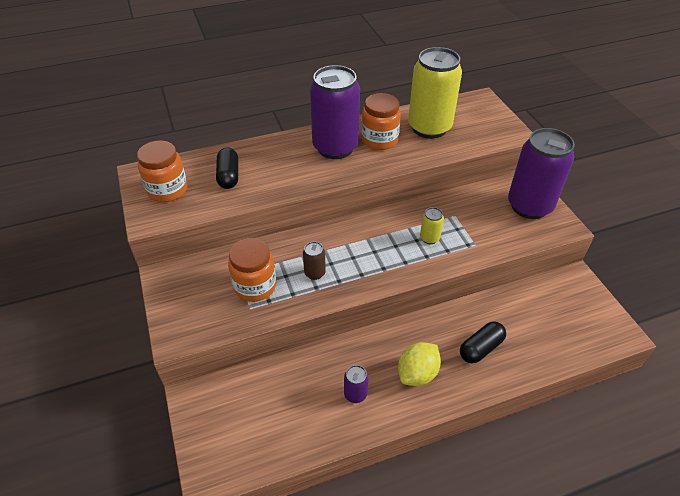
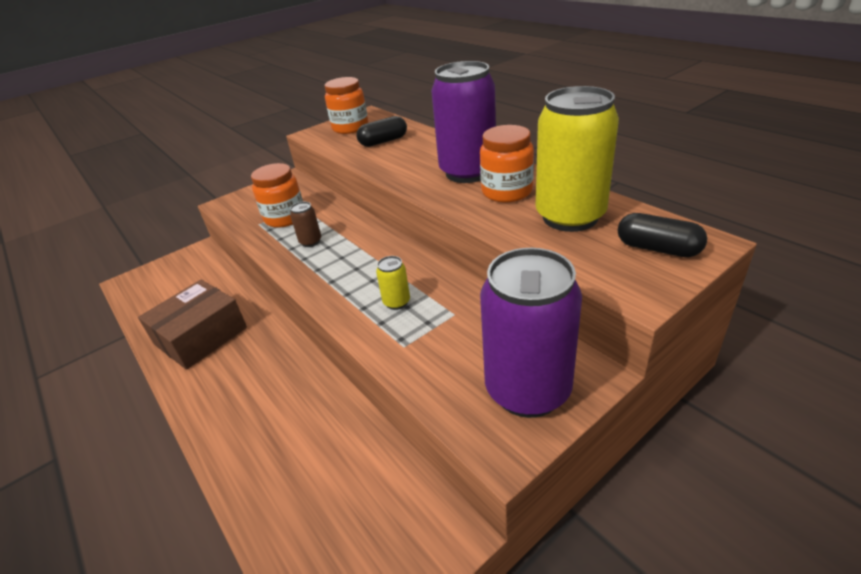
camera: 75 degrees right, 10 degrees down
(355, 394) = (201, 336): purple can -> brown box
(417, 373) = (228, 375): yellow lemon -> none
(481, 348) = (272, 426): black capsule -> black capsule (657, 249)

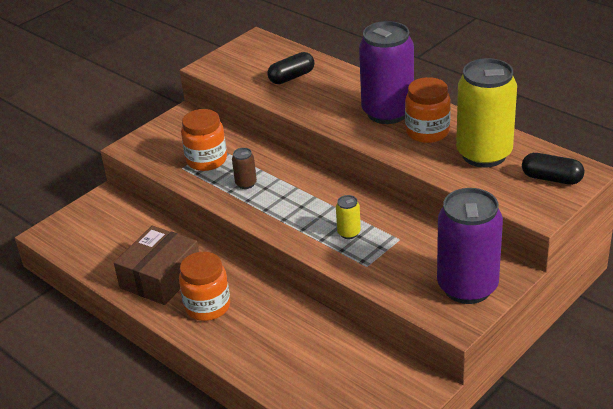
camera: 10 degrees left, 0 degrees up
(350, 128) = (248, 59): orange jar -> orange jar (207, 306)

